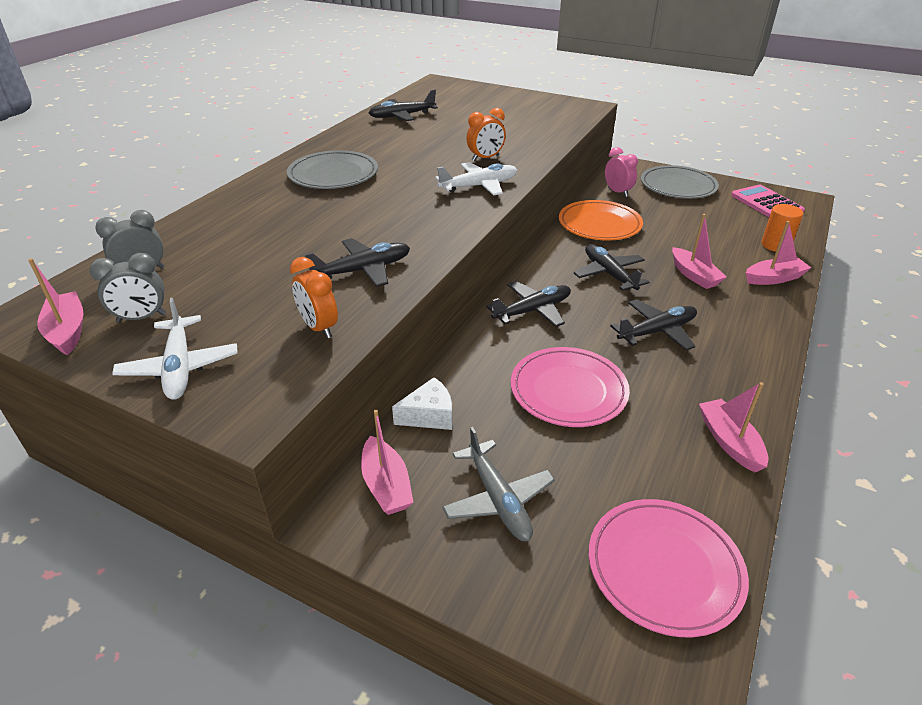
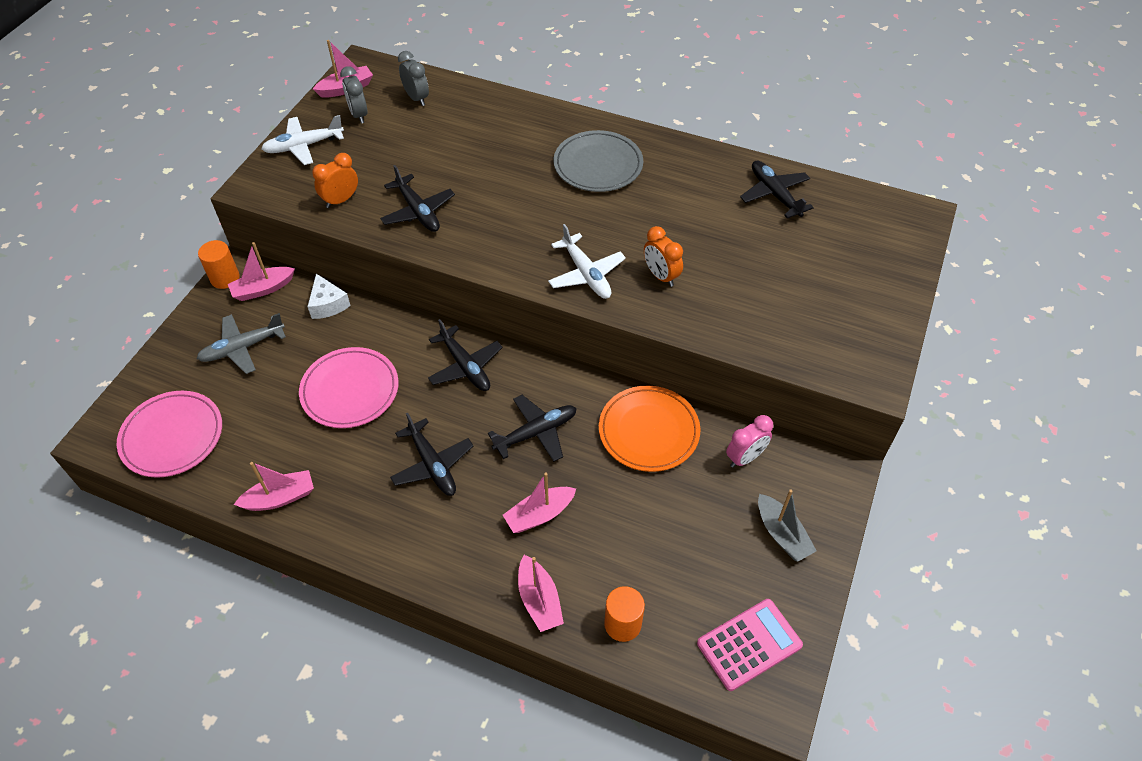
camera: 85 degrees right, 15 degrees up
(351, 536) = (225, 278): none -> orange cylinder
(678, 186) = (782, 534): grey plate -> grey boat

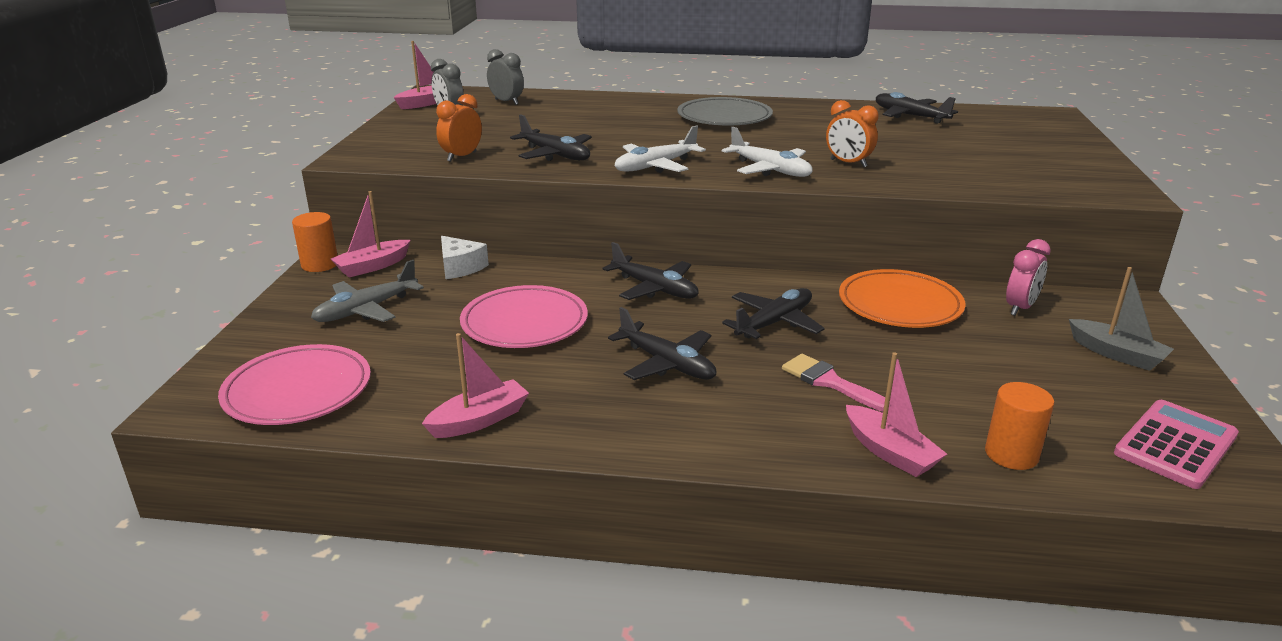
camera: 15 degrees left, 25 degrees down
(304, 146) = (398, 133): white plane -> white plane (656, 166)
(539, 515) = (830, 382): pink boat -> pink brush

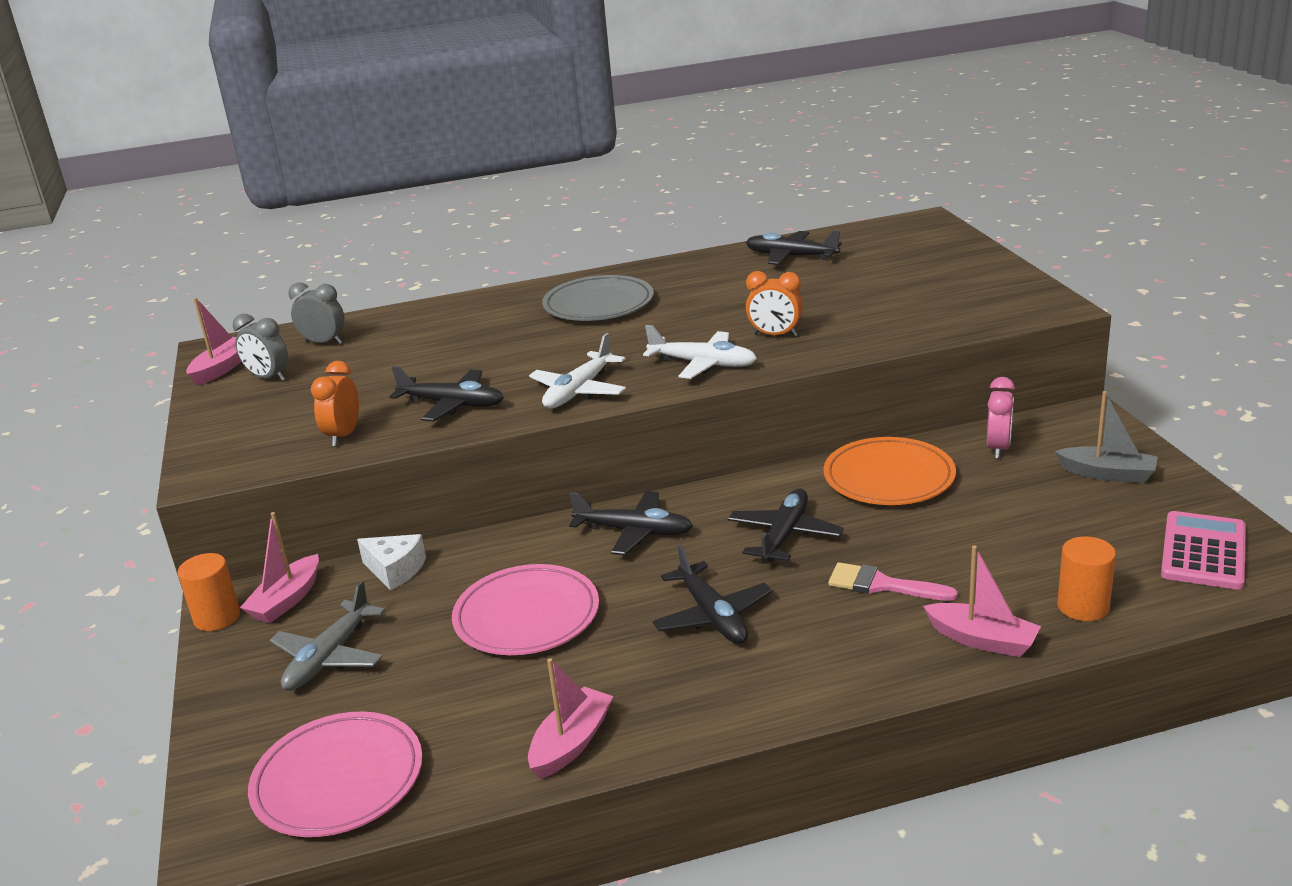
camera: 20 degrees left, 0 degrees up
(666, 363) = (712, 615): black plane -> black plane turned 45 degrees clockwise

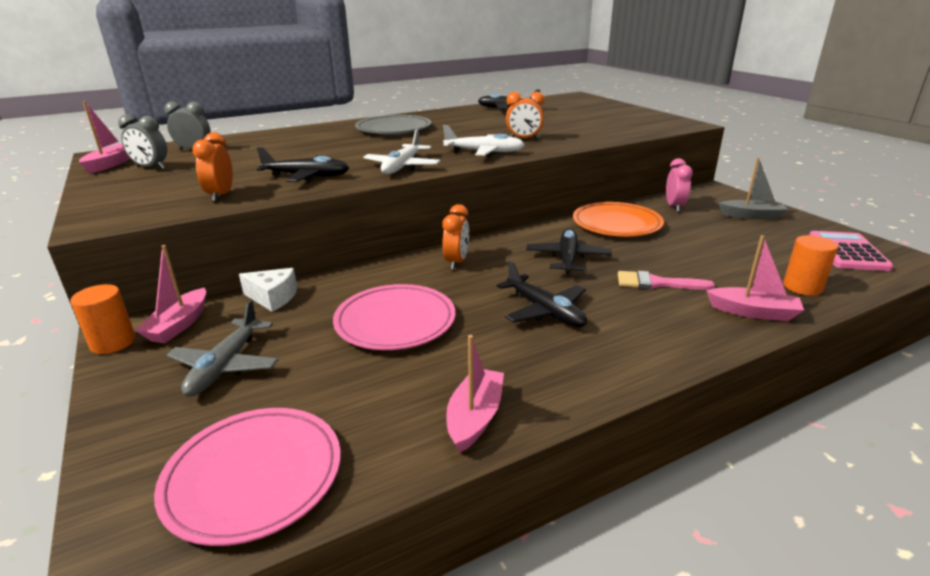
camera: 15 degrees left, 0 degrees up
(634, 531) = (456, 262): black plane -> orange clock

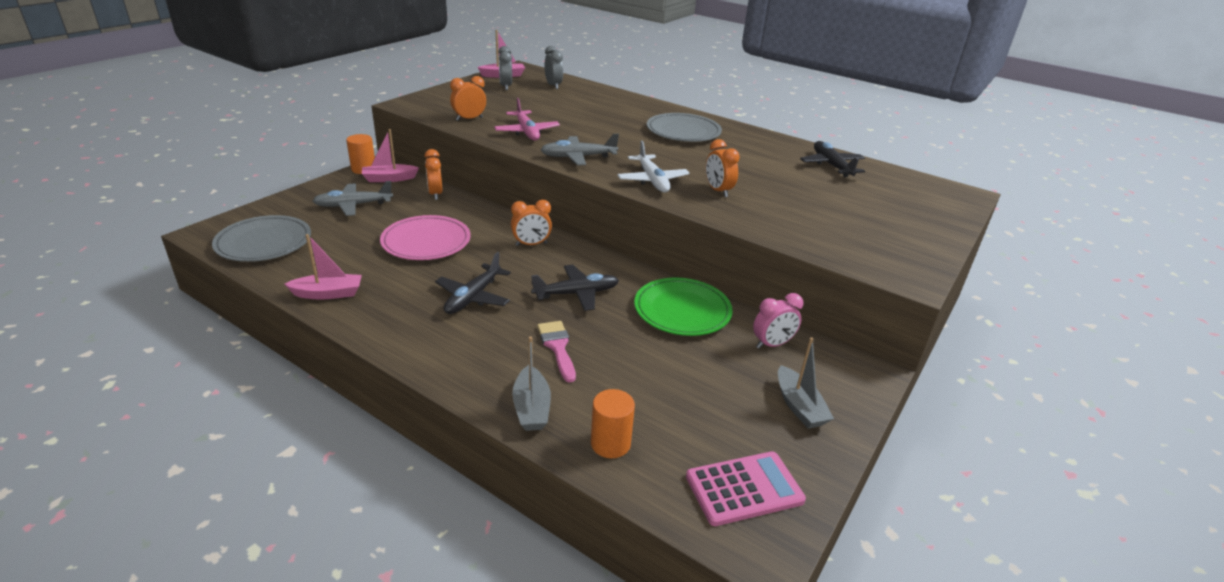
camera: 60 degrees right, 5 degrees up
(254, 477) = (264, 243): pink plate -> grey plate
(273, 297) = (435, 194): white cheese -> orange clock
(306, 176) = (527, 132): black plane -> pink plane
(402, 167) = (578, 157): white plane -> grey plane
(616, 224) = (682, 311): orange plate -> green plate
(753, 312) = (531, 408): pink boat -> grey boat

